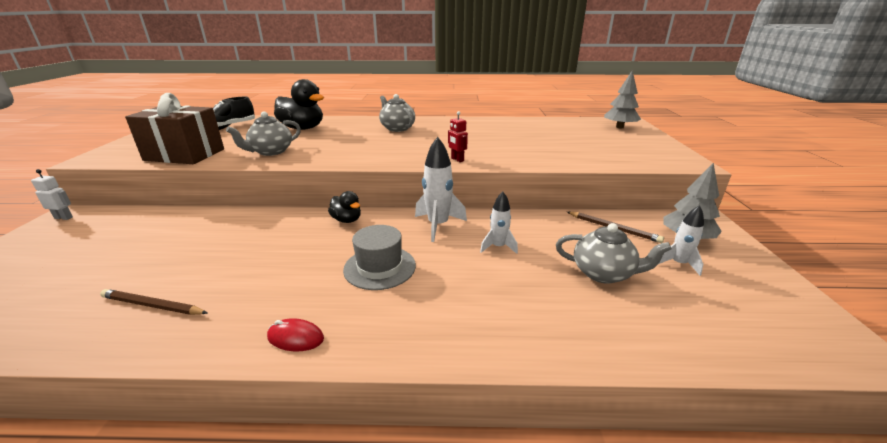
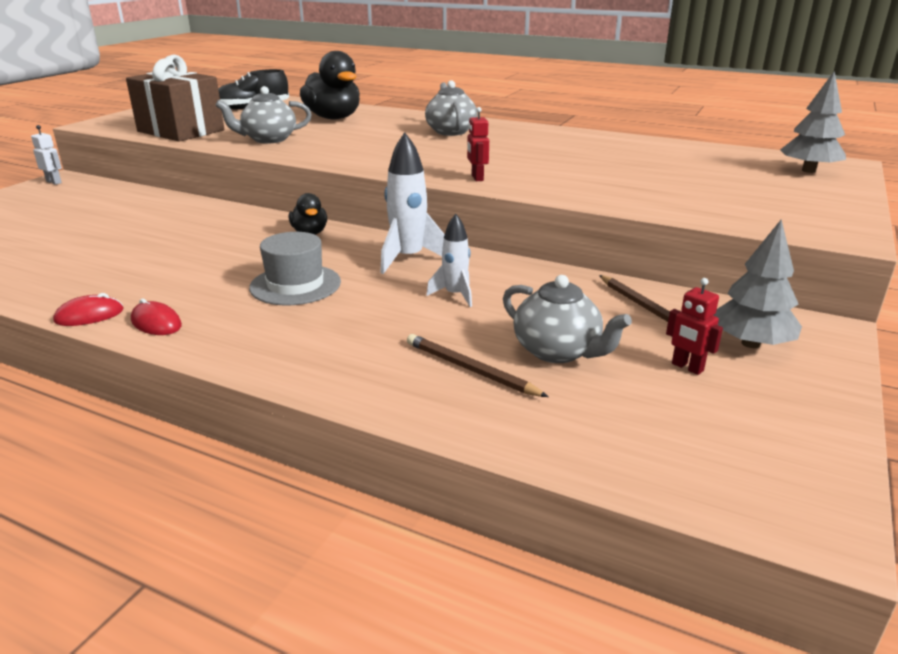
camera: 25 degrees right, 0 degrees up
(152, 306) = (66, 269): brown pencil -> brown pencil (470, 369)
(221, 349) = (89, 315): none -> red mouse
(678, 264) = (687, 367): white rocket -> red robot

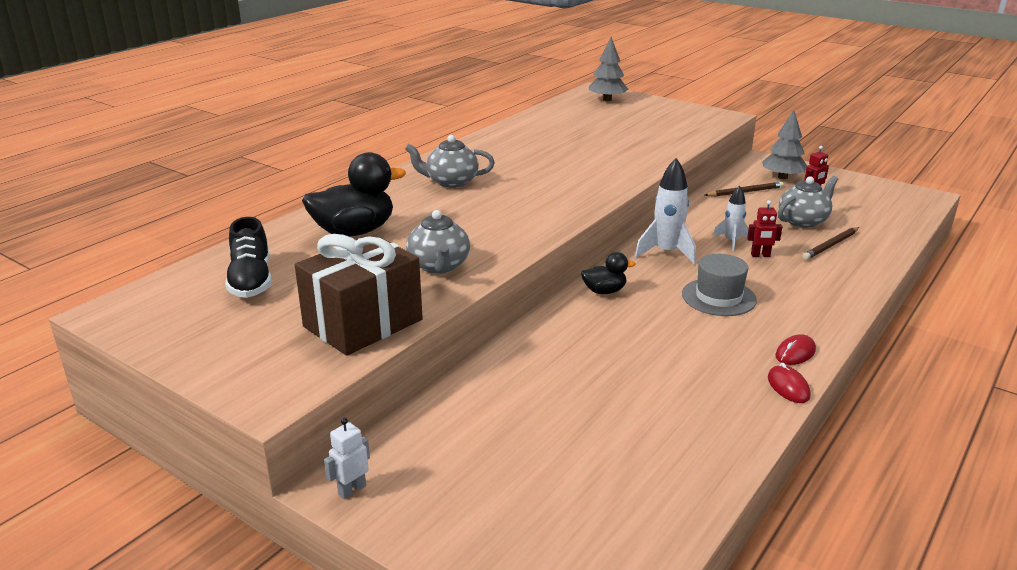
camera: 80 degrees left, 0 degrees up
(477, 178) = (606, 184): red robot -> red robot (760, 255)

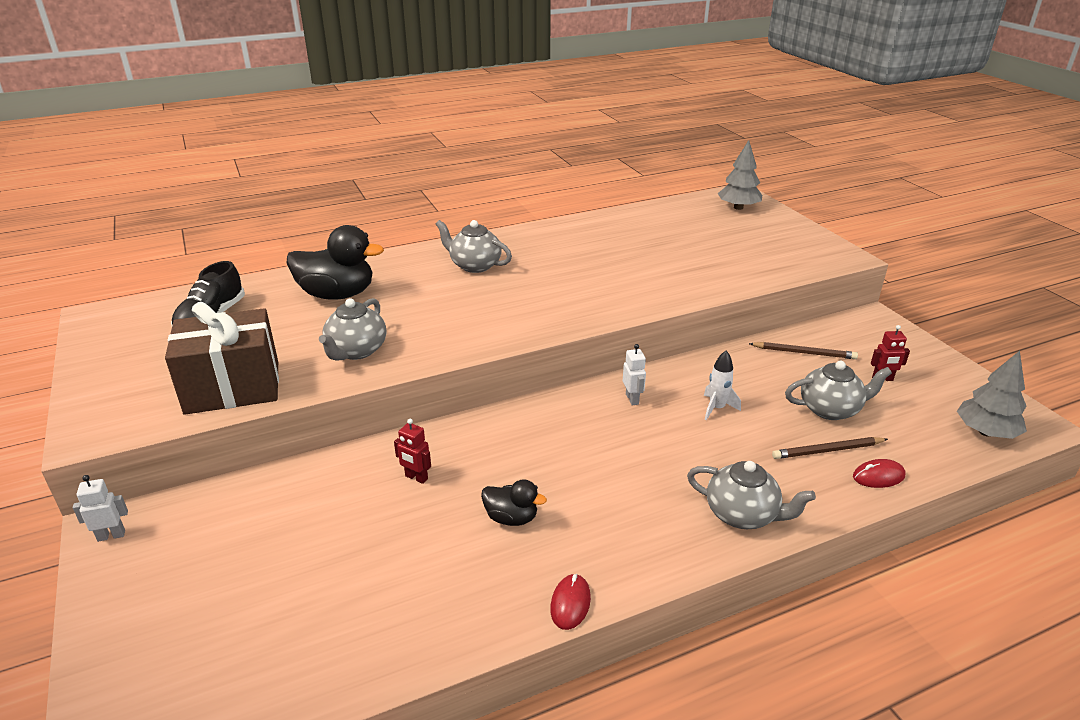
camera: 30 degrees right, 5 degrees up
(604, 291) = (522, 421): black duck -> black duck (511, 518)
(666, 253) = (632, 399): white rocket -> white robot
(718, 297) = (624, 469): grey hat -> none
(760, 255) = (729, 435): red robot -> red robot (416, 478)
(782, 177) = (872, 346): grey tree -> grey tree (985, 432)
(795, 353) = (626, 567): red mouse -> red mouse (878, 476)
(827, 298) = (742, 514): none -> grey teapot

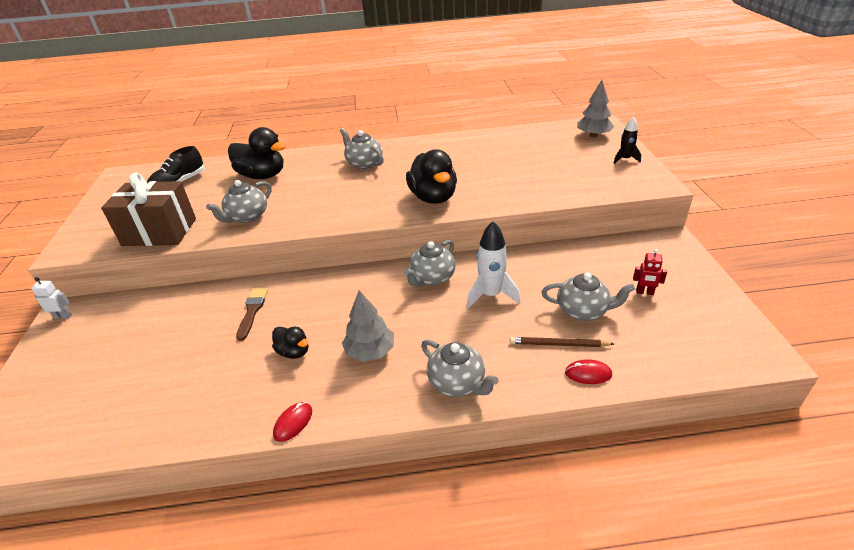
camera: 20 degrees right, 5 degrees up
(416, 478) = (252, 311): red robot -> brown brush
(597, 298) = (433, 197): none -> black duck
(632, 399) = (432, 278): white robot -> grey teapot
(716, 408) = (491, 295): white rocket -> white rocket, size x1.62
(792, 232) = (625, 159): none -> black rocket
(804, 353) = (590, 260): brown pencil -> none
(985, 432) = (710, 353): grey tree -> grey tree (370, 351)

